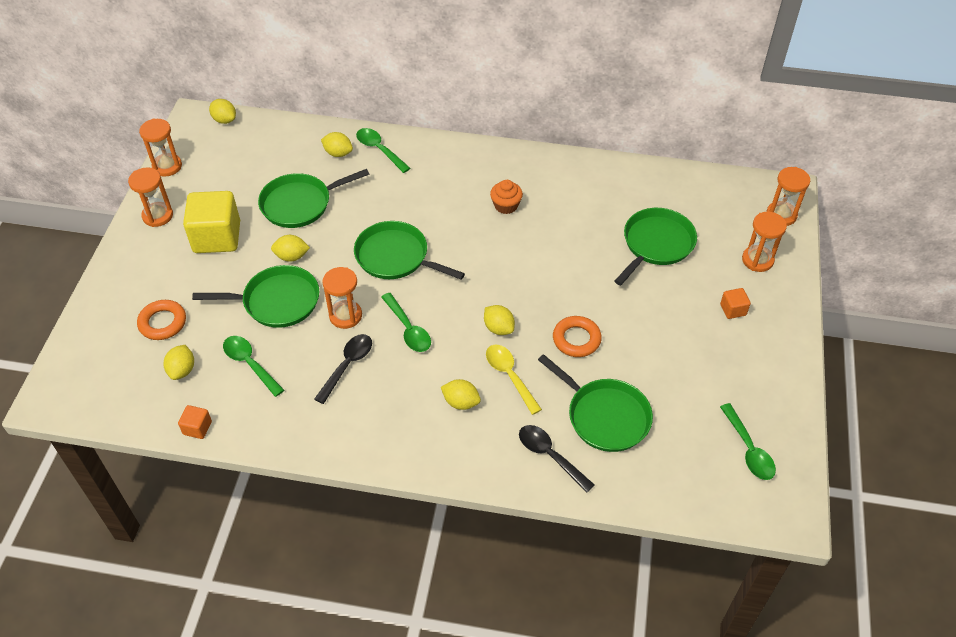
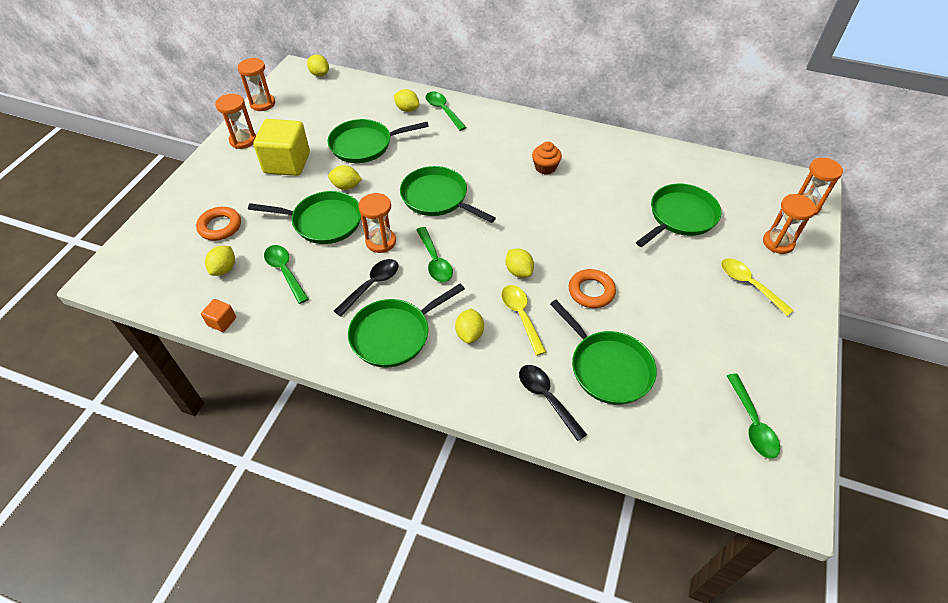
camera: 10 degrees right, 0 degrees up
(383, 415) = (394, 335): none -> green pan
(461, 402) = (469, 334): yellow lemon -> yellow lemon turned 60 degrees clockwise
(733, 310) = (749, 285): orange cube -> yellow spoon

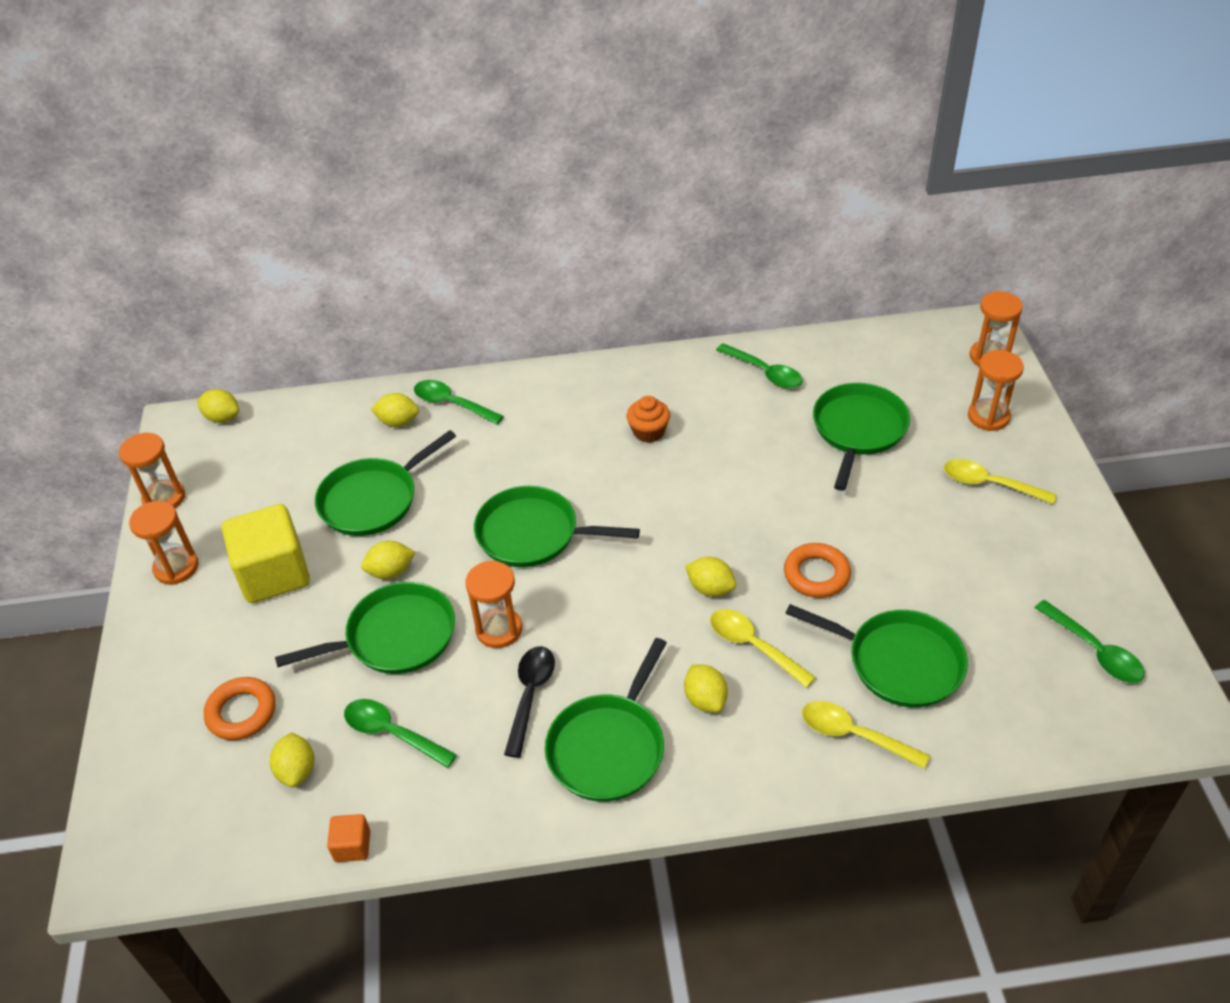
camera: 25 degrees left, 5 degrees down
(435, 261) = (592, 623): green spoon -> green spoon (764, 372)
(547, 398) = (854, 735): black spoon -> yellow spoon

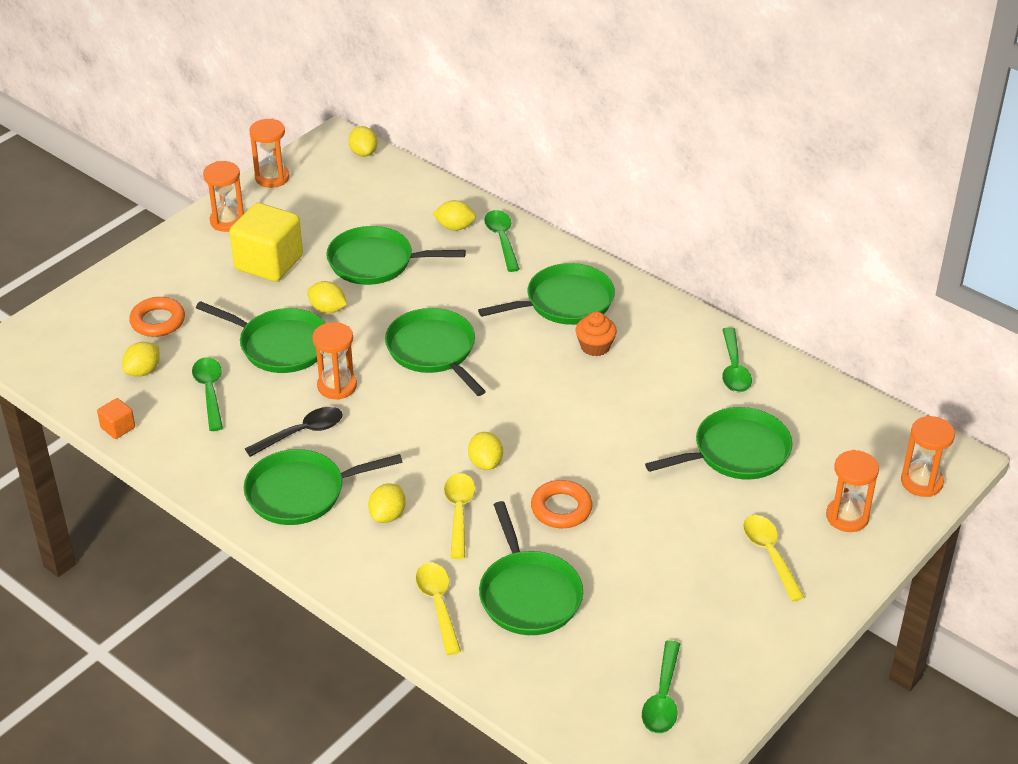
camera: 45 degrees right, 5 degrees down
(398, 422) = (455, 227): yellow lemon -> yellow lemon turned 45 degrees counterclockwise
(575, 415) = (565, 302): none -> green pan

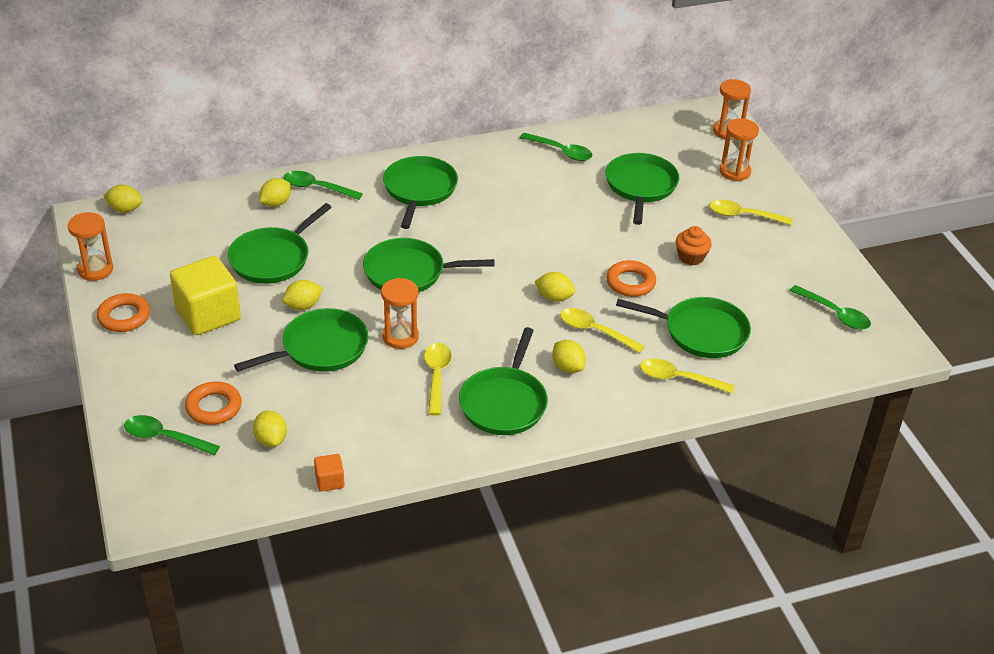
camera: 60 degrees left, 0 degrees up
(210, 392) = (338, 409): green spoon -> green spoon (165, 438)
(228, 221) = (124, 317): orange hourglass -> orange ring
(302, 433) = (436, 376): black spoon -> yellow spoon
(595, 346) = (481, 197): orange cupcake -> orange cupcake (691, 257)

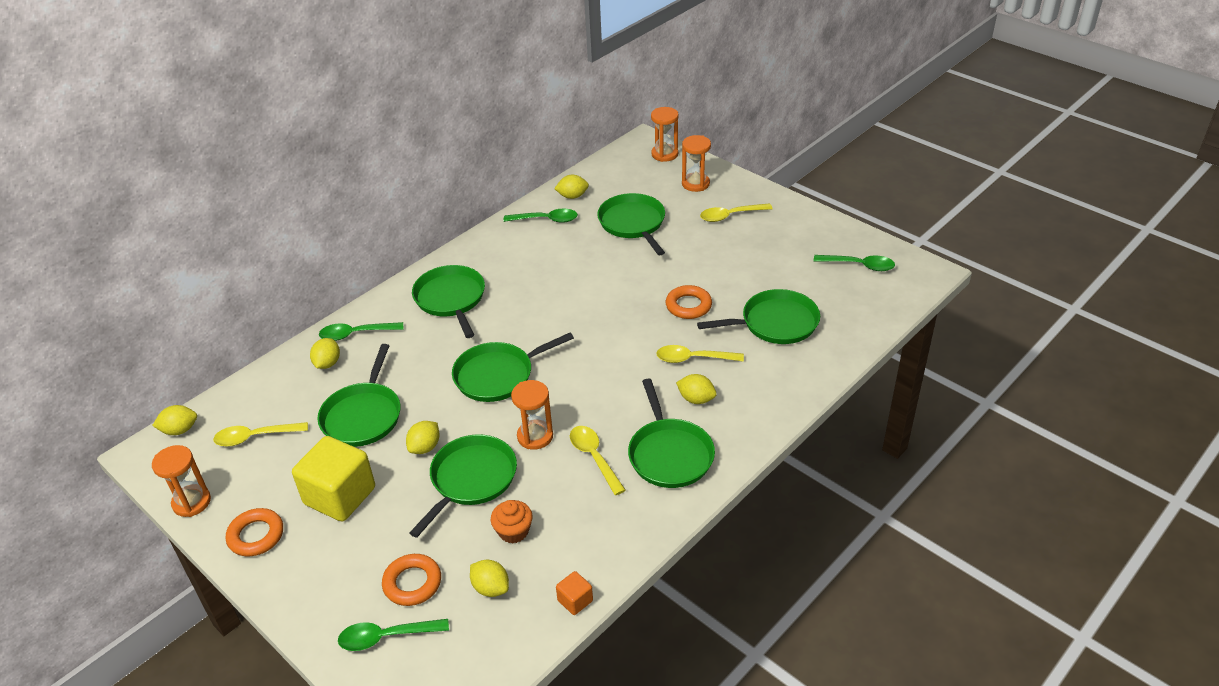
camera: 25 degrees left, 0 degrees up
(554, 297) = (638, 344): yellow lemon -> yellow lemon (572, 196)
(679, 379) = (790, 369): yellow spoon -> yellow spoon (255, 437)
(691, 257) = (718, 265): orange cupcake -> orange cupcake (513, 531)

